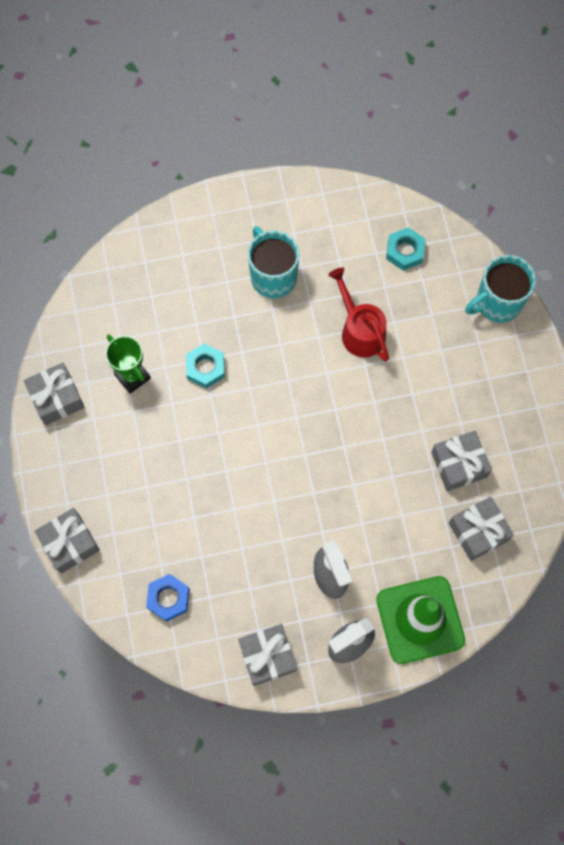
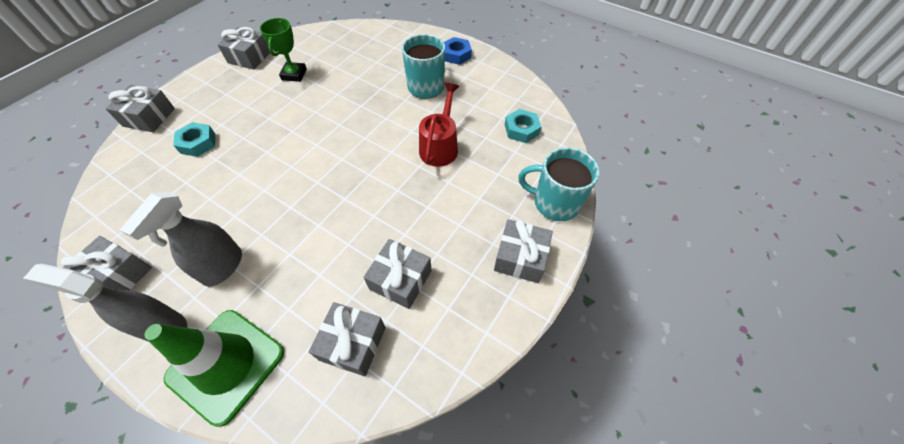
camera: 45 degrees right, 15 degrees down
(168, 598) = (136, 186): blue nut -> blue nut (456, 55)
(205, 368) = (332, 98): turquoise nut -> turquoise nut (198, 143)
(517, 371) = (520, 258): none -> grey gift

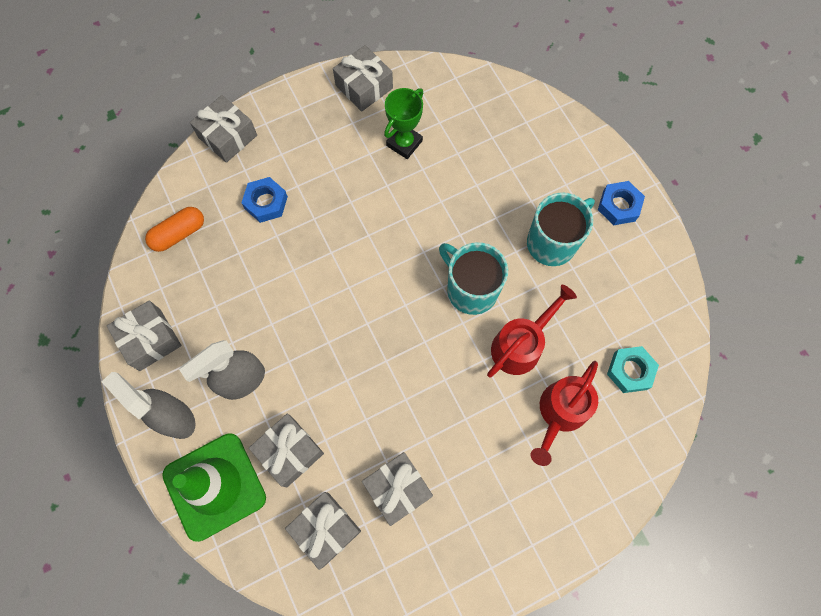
camera: 30 degrees right, 15 degrees up
(124, 191) = (179, 234): none -> orange capsule
(198, 143) = (266, 202): turquoise nut -> blue nut
(492, 172) = (560, 413): none -> red watering can
(520, 258) = (527, 534): grey gift -> grey gift (289, 452)
(554, 203) = (605, 491): turquoise mug -> turquoise mug (470, 289)

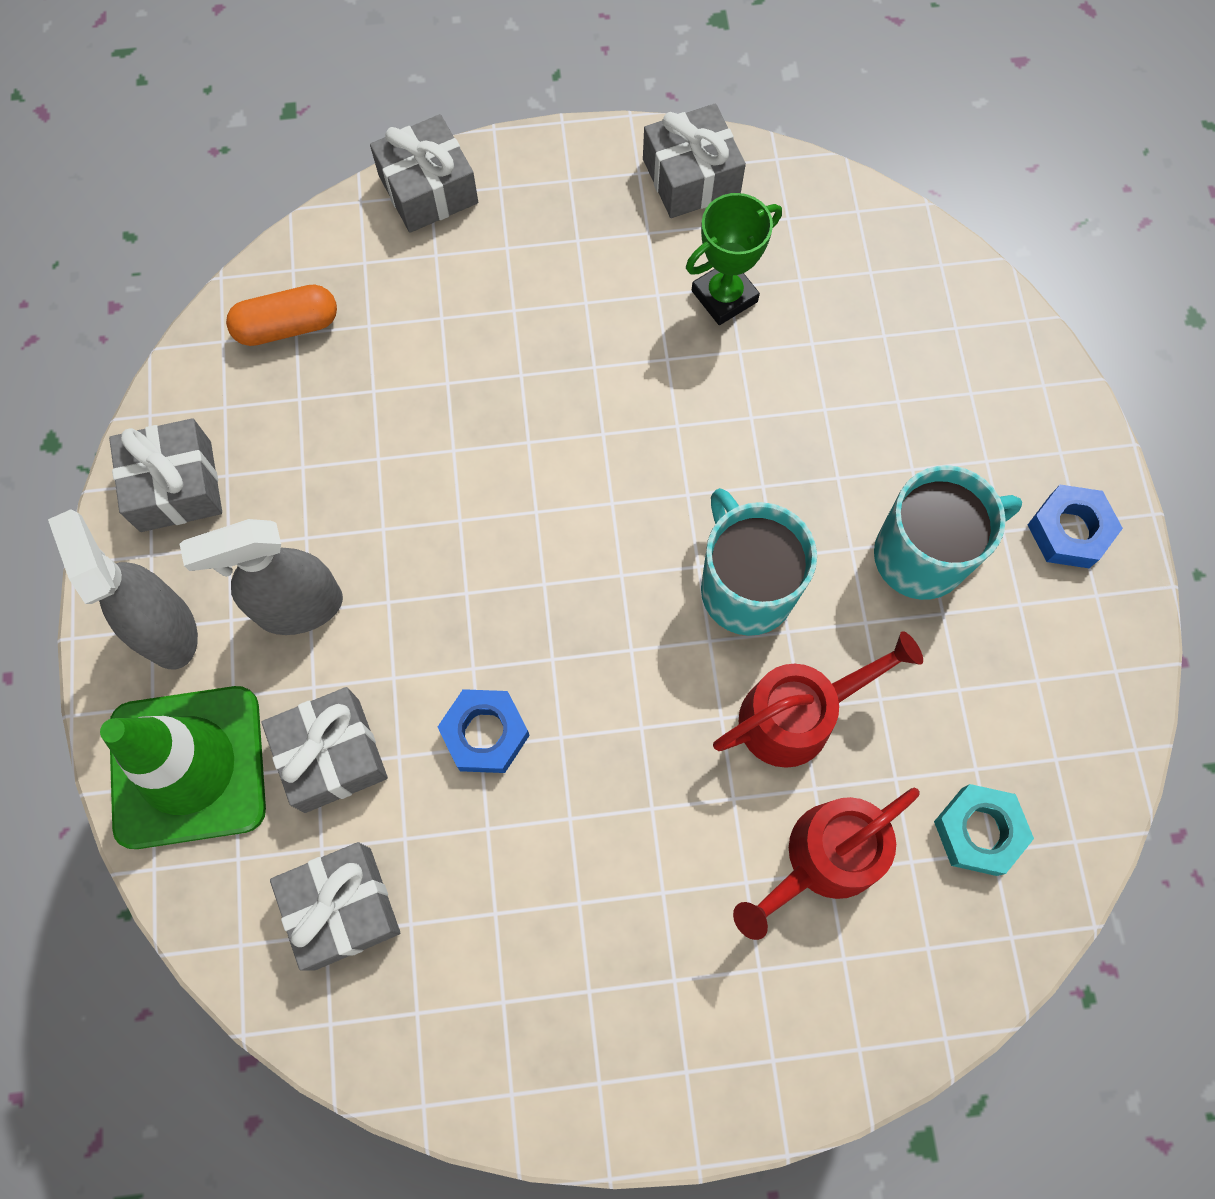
camera: 20 degrees right, 0 degrees up
(266, 202) = (450, 321): blue nut -> blue nut (485, 733)
(397, 489) = (488, 886): grey gift -> none

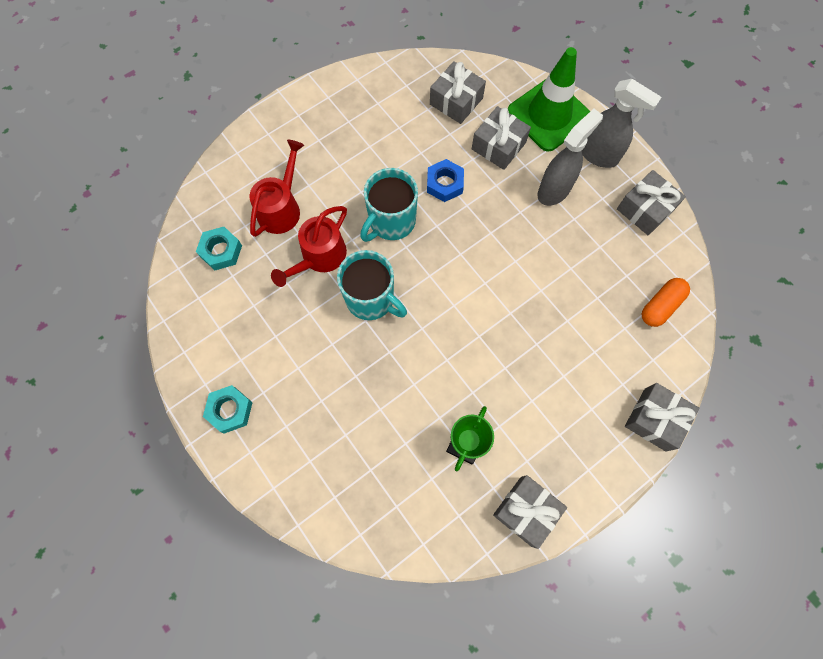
camera: 150 degrees right, 0 degrees up
(923, 555) = (296, 359): turquoise mug -> turquoise mug (391, 222)
(1069, 531) = (230, 410): blue nut -> turquoise nut

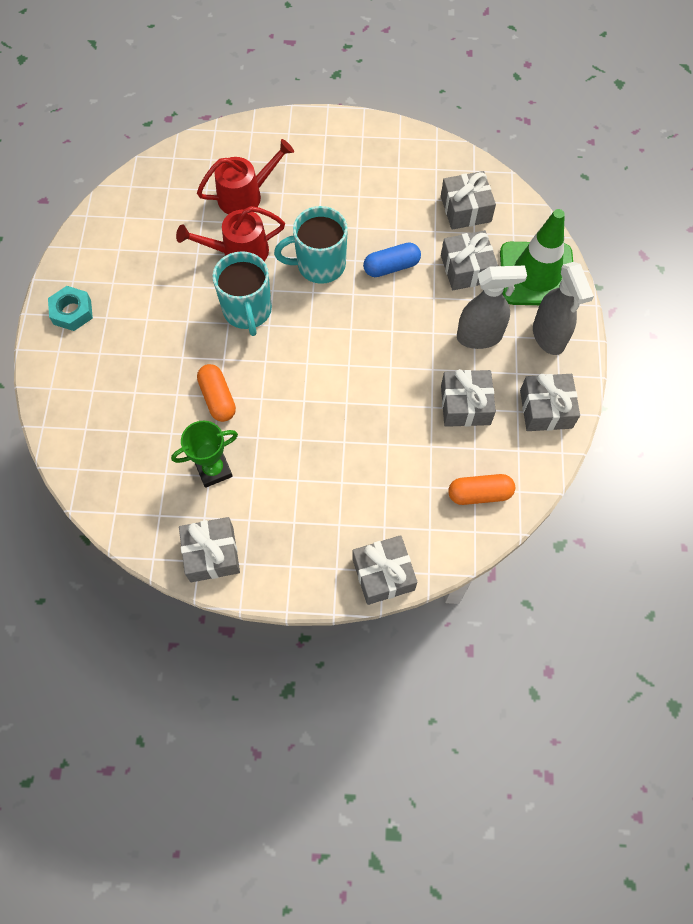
camera: 40 degrees right, 5 degrees down
(221, 251) = (172, 195): turquoise nut -> none
(414, 386) = (217, 398): none -> orange capsule
(444, 184) = (391, 267): blue nut -> blue capsule
(591, 248) = (465, 405): none -> grey gift

